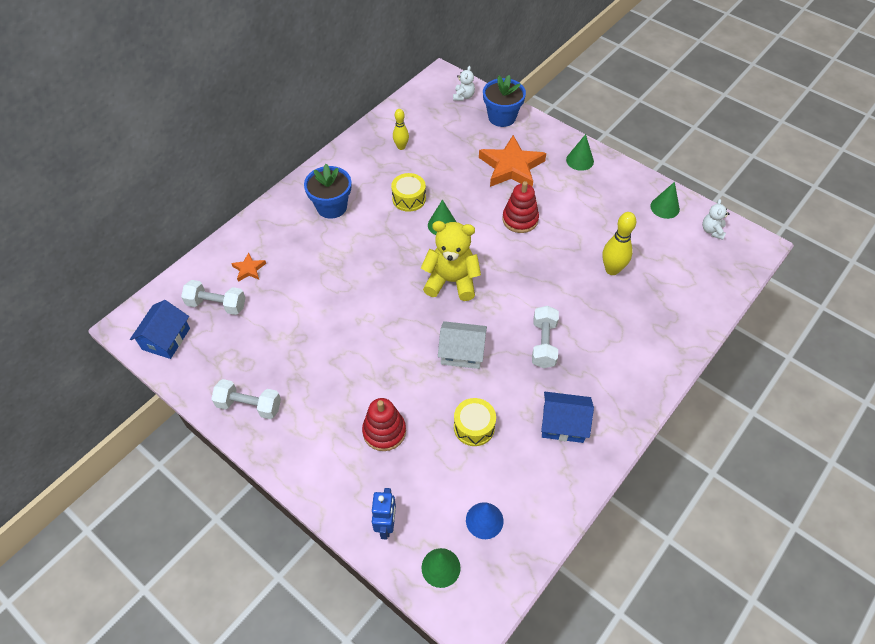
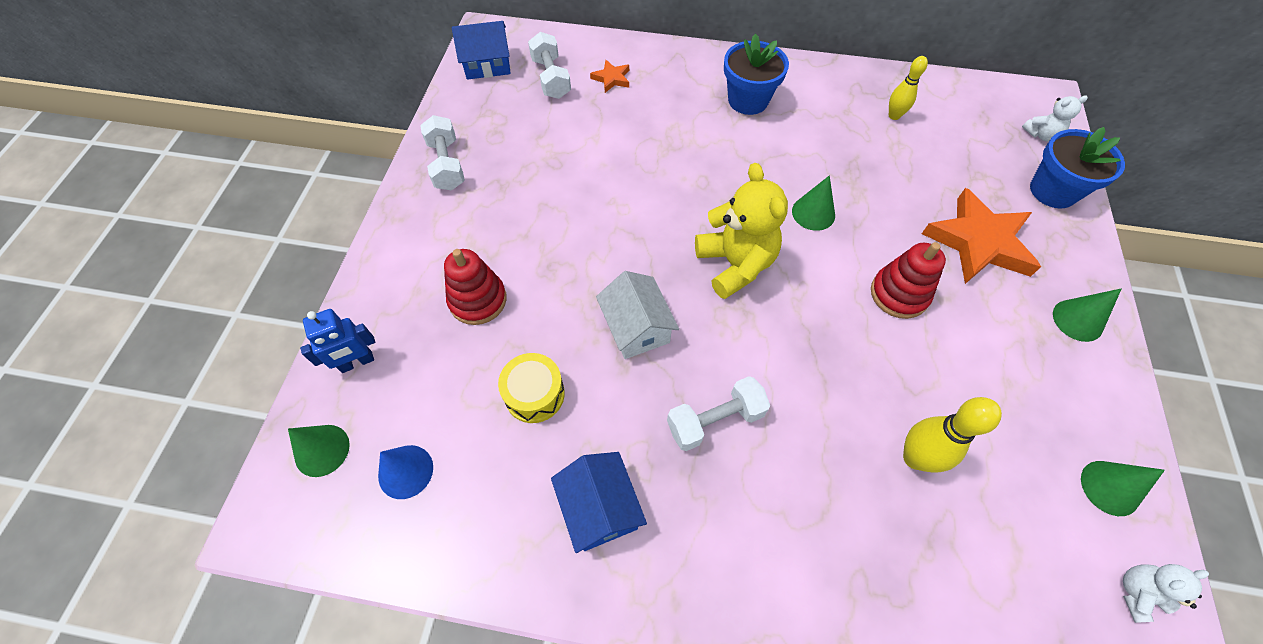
camera: 60 degrees right, 5 degrees up
(409, 199) = (823, 161): yellow drum -> none

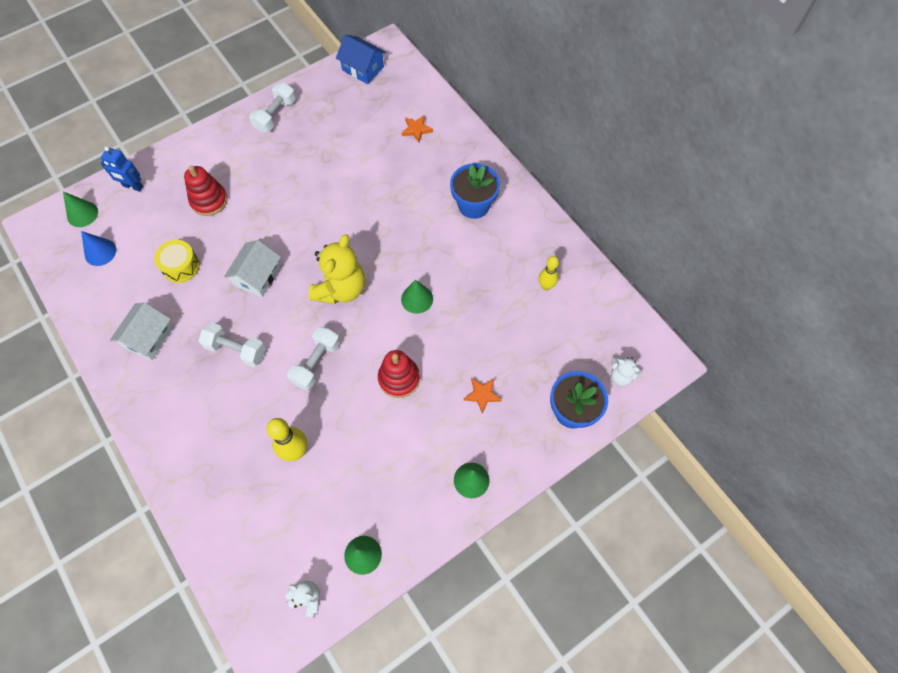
camera: 45 degrees right, 5 degrees up
(551, 78) = (385, 103): white dumbbell -> white dumbbell (316, 363)
(599, 508) = (148, 338): blue house -> white house
(978, 242) = (482, 395): orange star -> orange star, size x0.46

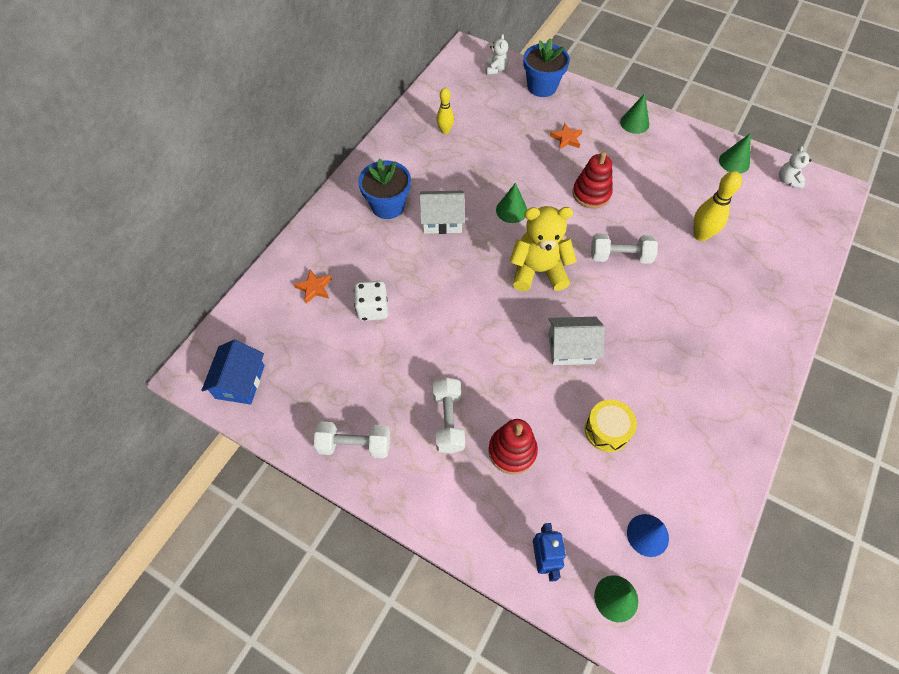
camera: 115 degrees left, 5 degrees down
(148, 338) = (699, 412): white house -> white house (442, 220)
(236, 349) = (654, 326): white dumbbell -> white dumbbell (448, 420)
(375, 160) = (373, 309): none -> white dice

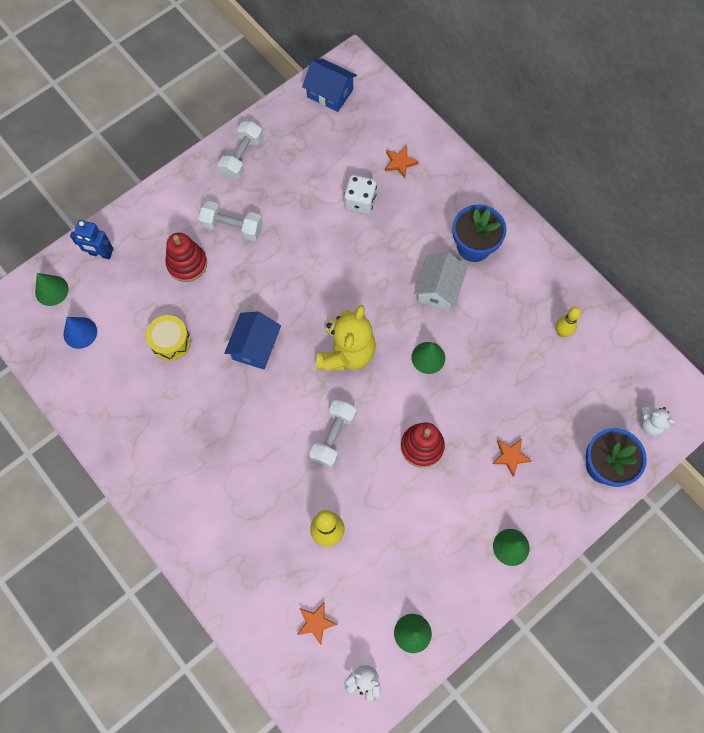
camera: 110 degrees right, 10 degrees up
(571, 348) = (255, 346): white house -> blue house
(771, 222) = (316, 622): none -> orange star

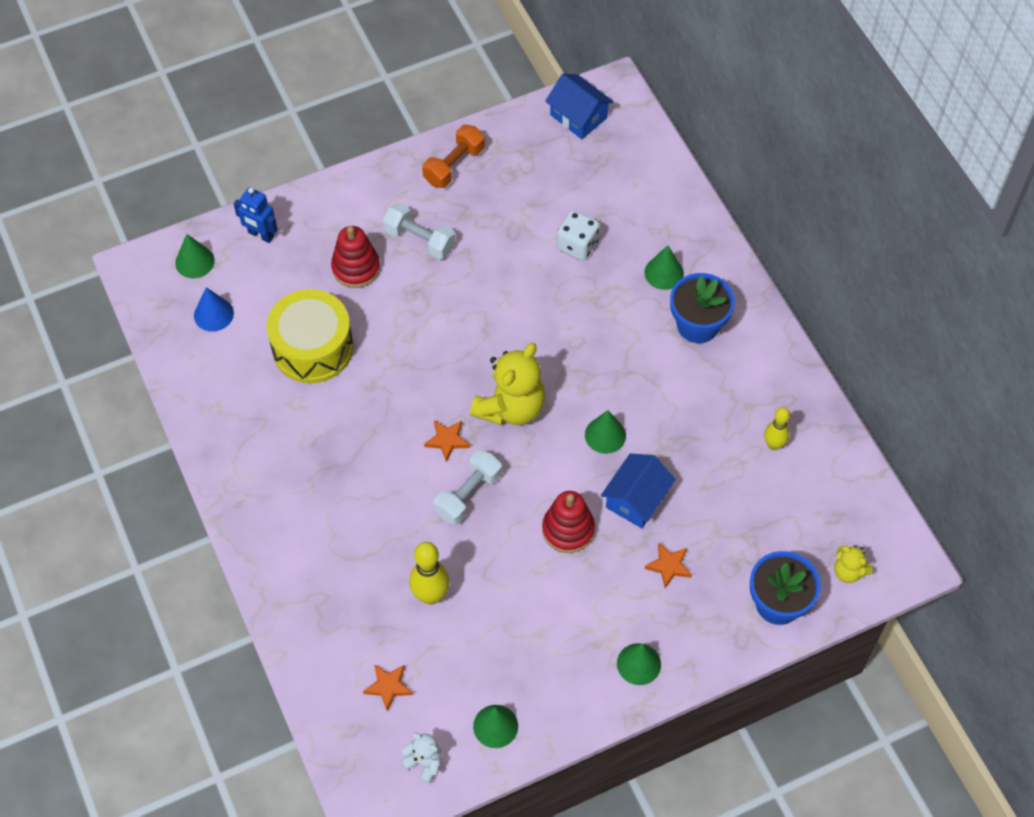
camera: 15 degrees right, 10 degrees down
(171, 342) = (312, 348): yellow drum -> yellow drum, size x1.71
(242, 157) = (454, 165): white dumbbell -> orange dumbbell
(255, 346) = (407, 375): blue house -> blue house (636, 499)
(400, 163) = (638, 212): orange star -> orange star (447, 440)
(434, 209) = (664, 273): none -> green cone
(438, 289) = (640, 362): white house -> none
(650, 424) = (848, 571): white teddy bear -> yellow teddy bear

